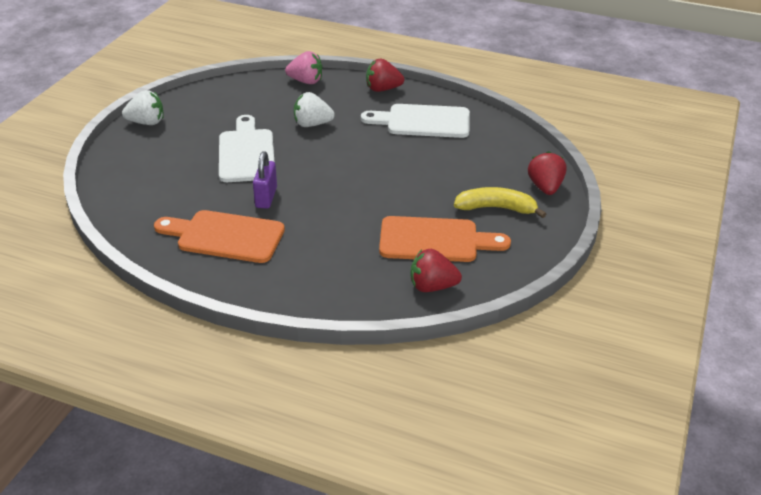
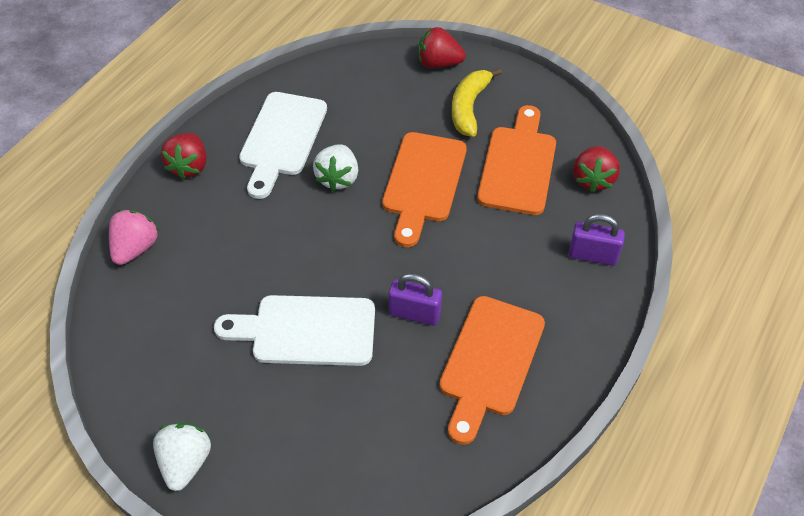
camera: 80 degrees left, 15 degrees up
(312, 124) = (254, 251): white strawberry -> white strawberry (338, 178)
(340, 288) = (592, 255): none -> purple padlock
(398, 191) = (423, 182): none -> orange cutting board

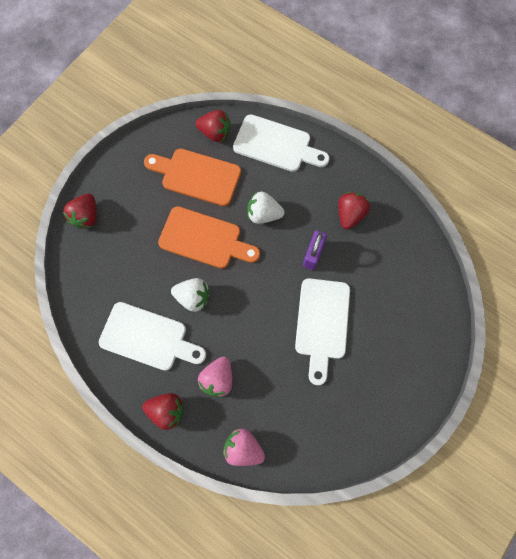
camera: 85 degrees left, 20 degrees up
(186, 462) = (414, 400): white strawberry -> white strawberry (263, 214)
(227, 214) = (218, 379): none -> pink strawberry
(469, 107) = (137, 200): yellow banana -> none
(490, 362) = (349, 214): orange cutting board -> red strawberry
(592, 255) = (276, 145): purple padlock -> white cutting board

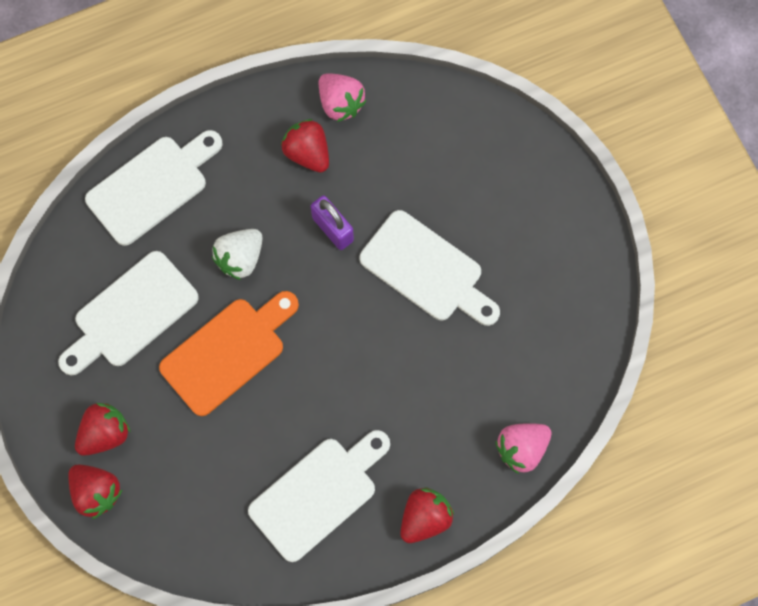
camera: 60 degrees left, 0 degrees up
(193, 297) = (299, 409): white strawberry -> none
(197, 176) = (131, 314): orange cutting board -> white cutting board
(215, 133) = (82, 255): red strawberry -> red strawberry (105, 433)
(218, 379) = (421, 434): pink strawberry -> pink strawberry (340, 103)

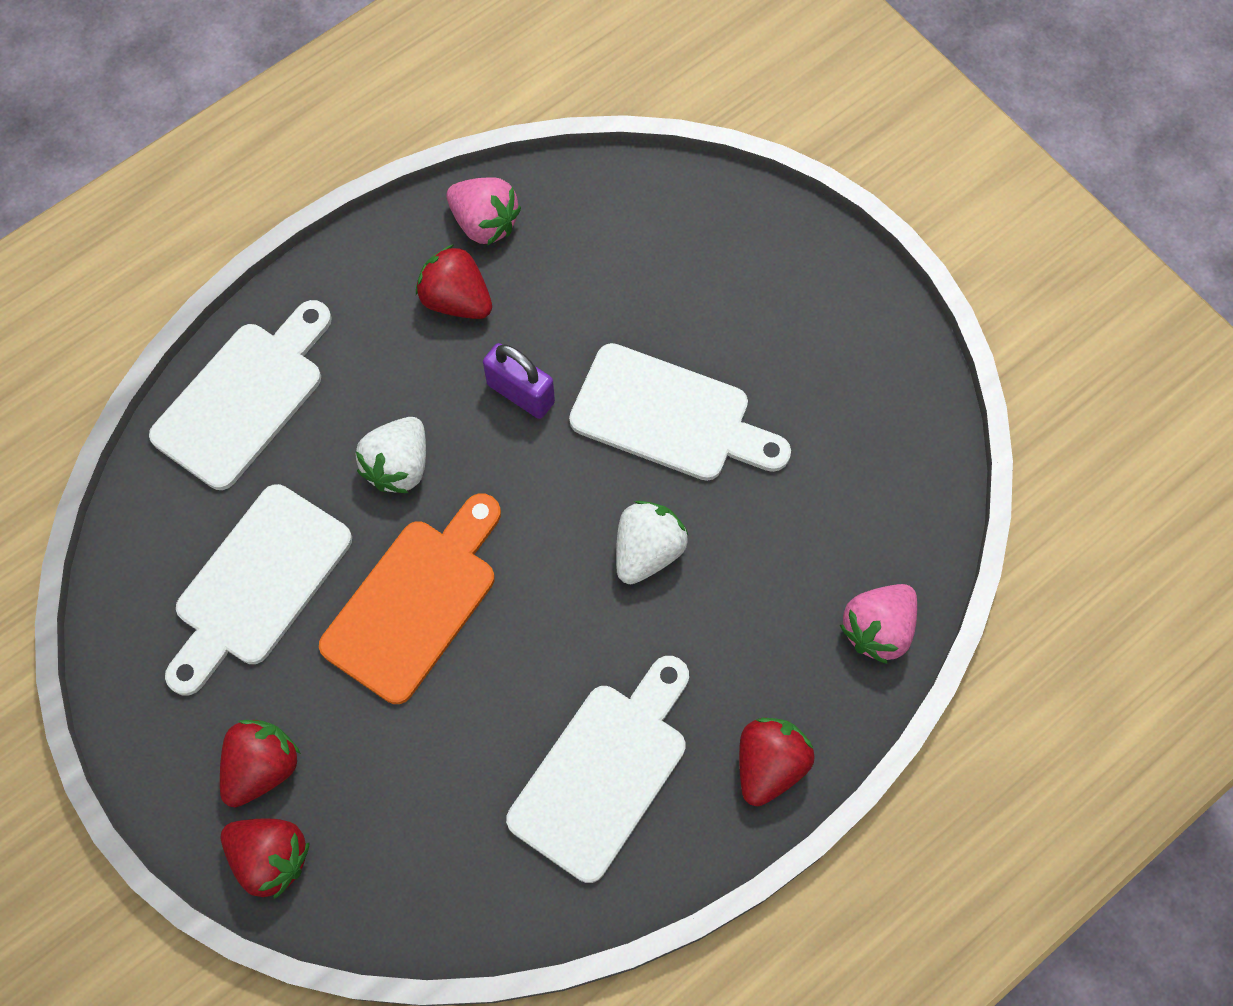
camera: 15 degrees left, 5 degrees down
(386, 357) = (647, 551): none -> white strawberry

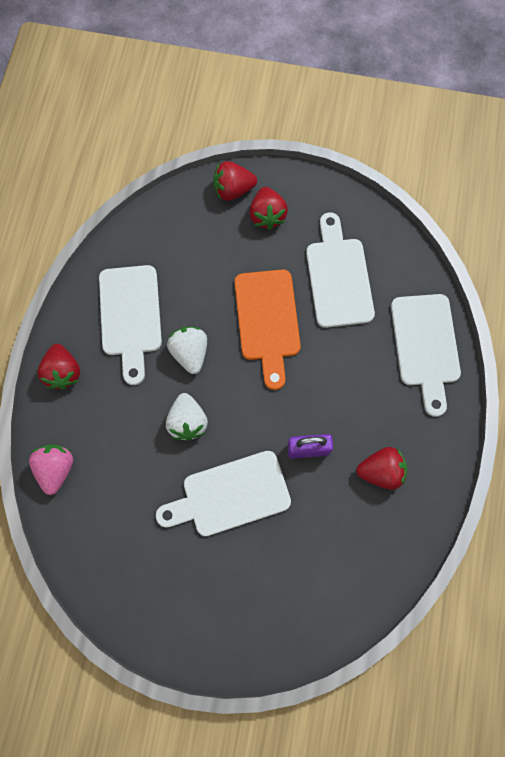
camera: 140 degrees right, 5 degrees up
(399, 466) = (330, 371): white strawberry -> white strawberry (190, 353)
(484, 223) = (407, 524): pink strawberry -> none

